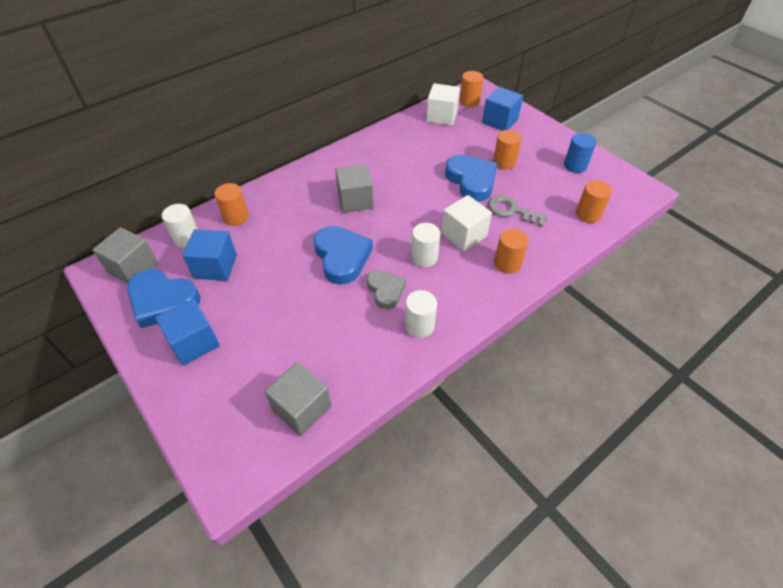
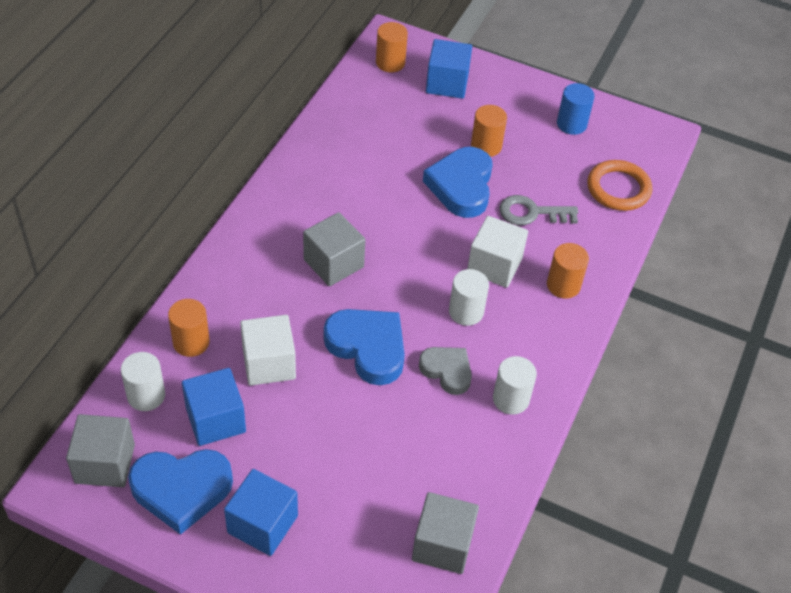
camera: 30 degrees left, 0 degrees up
(441, 116) = (367, 98): white cube -> white cube (269, 363)
(471, 181) = (461, 186): blue heart -> blue heart turned 120 degrees counterclockwise
(588, 214) = (618, 189): orange cylinder -> orange ring

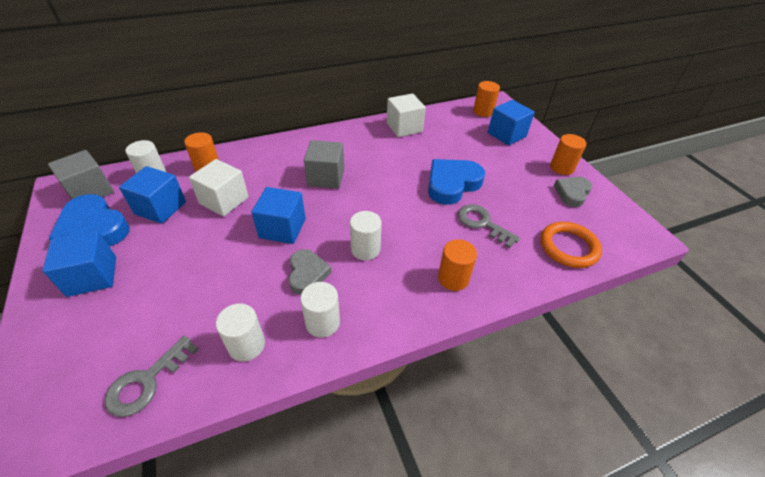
camera: 45 degrees right, 5 degrees down
(368, 348) = (282, 228): blue heart -> blue cube
(442, 544) = (147, 381): grey cube -> grey key
(478, 461) = (246, 345): none -> white cylinder
(486, 146) = (494, 174): orange cylinder -> orange cylinder (561, 168)
(494, 265) = (418, 236): white cube -> white cube (404, 127)
(571, 124) = (572, 193): blue cylinder -> grey heart

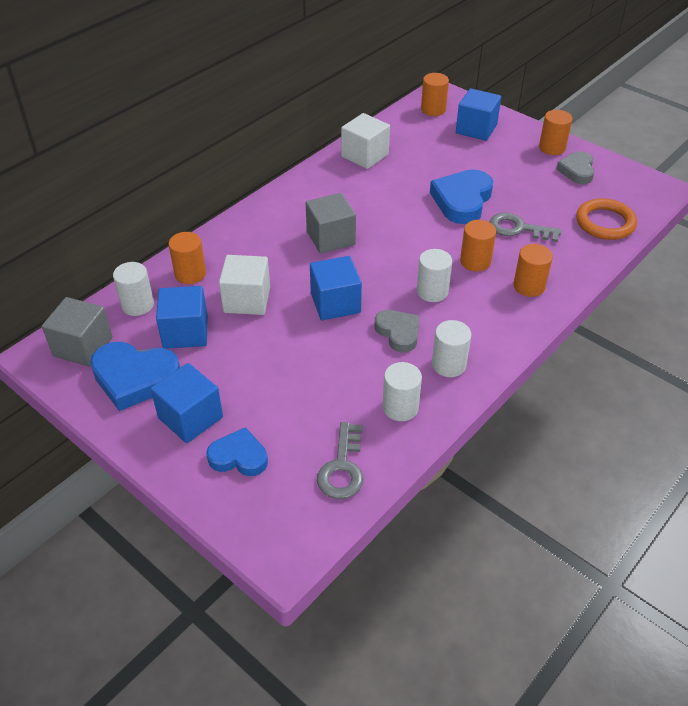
camera: 25 degrees left, 0 degrees up
(86, 328) = (239, 457): none -> blue heart
(422, 237) = (475, 261): none -> orange cylinder

